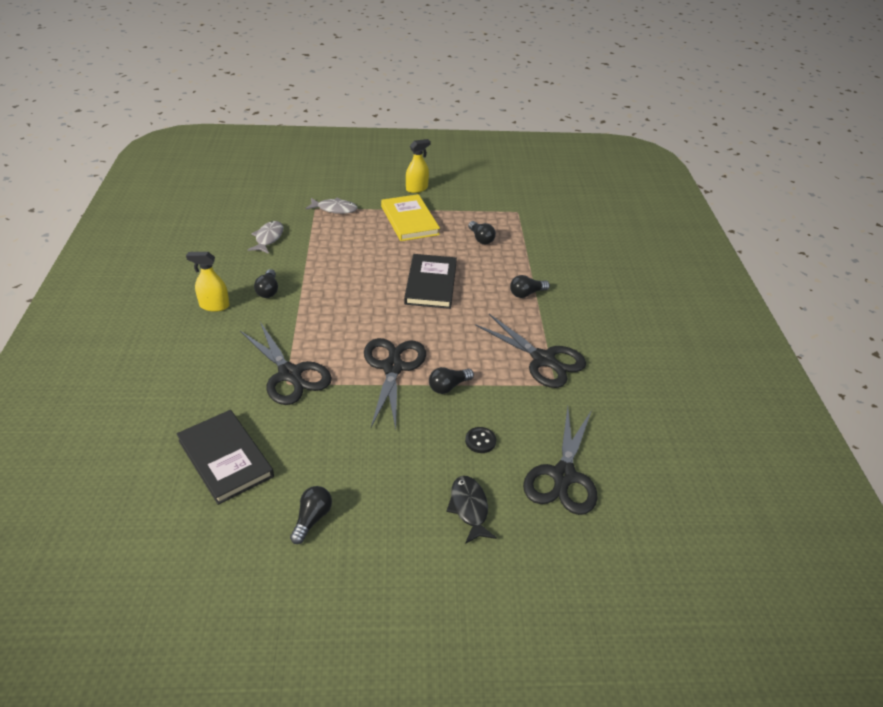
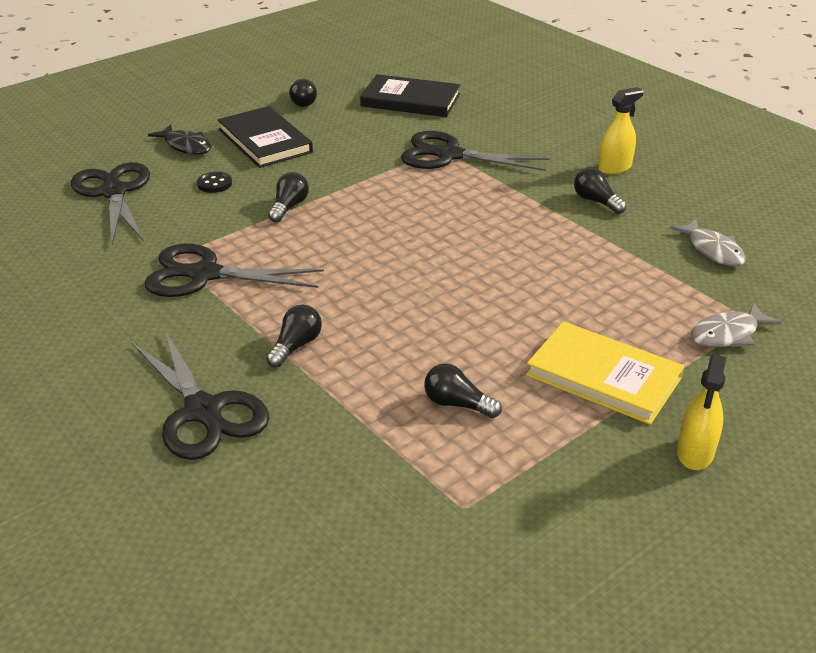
camera: 145 degrees right, 5 degrees down
(393, 367) = (364, 198): black scissors -> black scissors (203, 411)
(431, 284) = (437, 295): black book -> black book (265, 141)

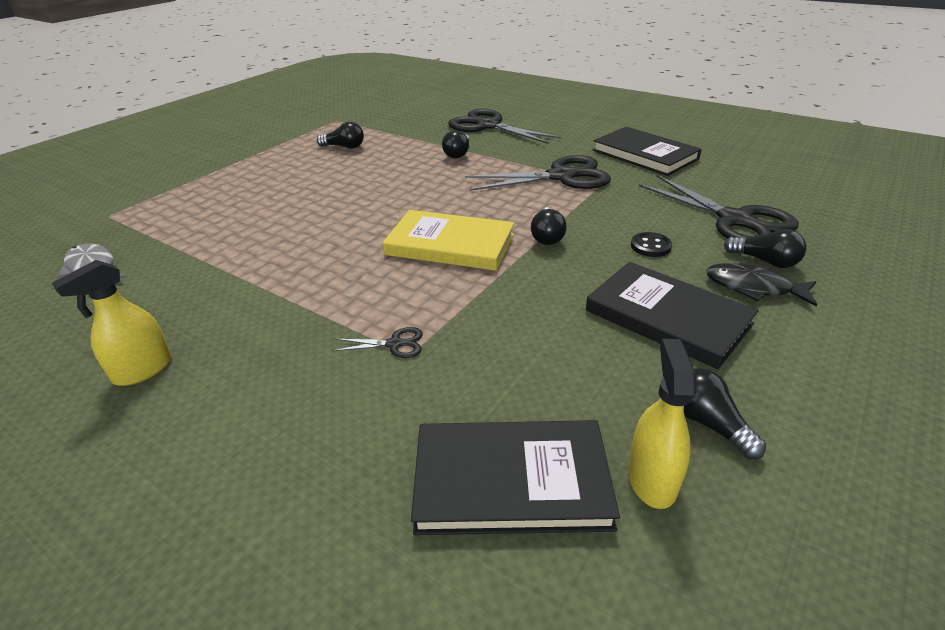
camera: 165 degrees right, 0 degrees up
(69, 289) = (644, 155): none -> black book
(449, 155) = (394, 344): black scissors -> black scissors, size x0.42
(596, 201) = (197, 305): black light bulb -> black light bulb (765, 261)
(603, 376) = (248, 170): yellow book -> yellow book (450, 244)
(695, 453) = (206, 150): yellow spray bottle -> yellow spray bottle (652, 479)
(727, 334) = (138, 204): grey fish -> none

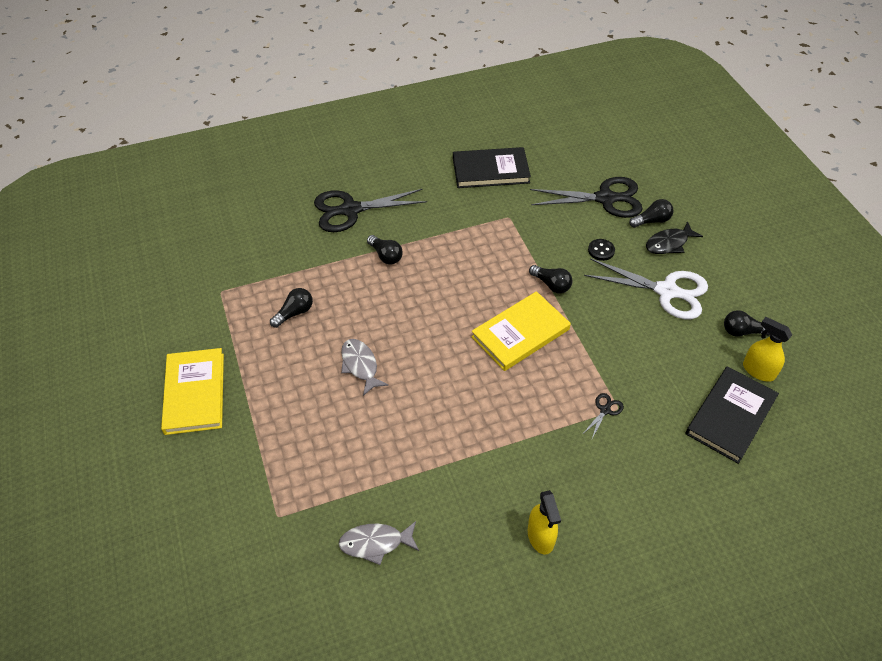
camera: 55 degrees left, 15 degrees up
(224, 146) = (195, 393): none -> yellow book
(313, 188) = (360, 365): none -> grey fish
(561, 176) = (480, 228): black scissors -> none
(667, 317) = (666, 291): black book -> white scissors

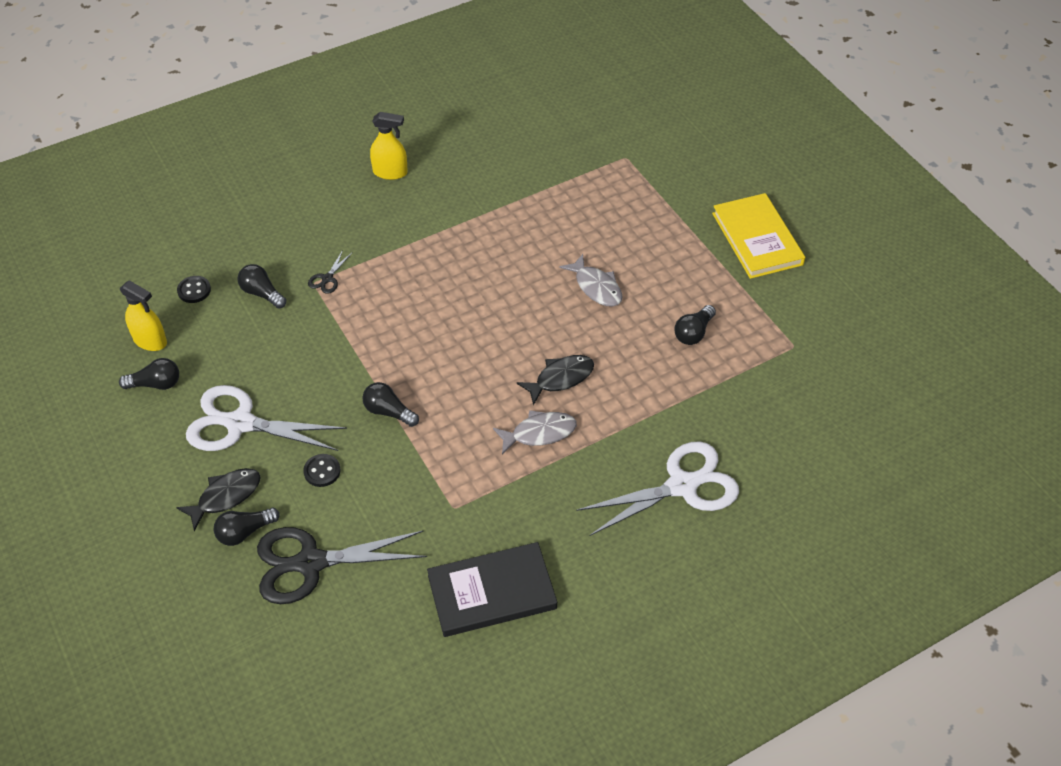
camera: 170 degrees right, 0 degrees up
(351, 210) = (682, 486): black scissors -> white scissors
(375, 543) = (534, 151): grey fish -> grey fish (539, 433)
(385, 256) = (610, 422): black light bulb -> black light bulb (262, 293)
(413, 291) = (561, 378): none -> black fish
(520, 333) = (423, 346): yellow book -> none
(540, 536) = (390, 172): yellow spray bottle -> yellow spray bottle turned 120 degrees clockwise
(730, 416) = (194, 290): black book -> black button

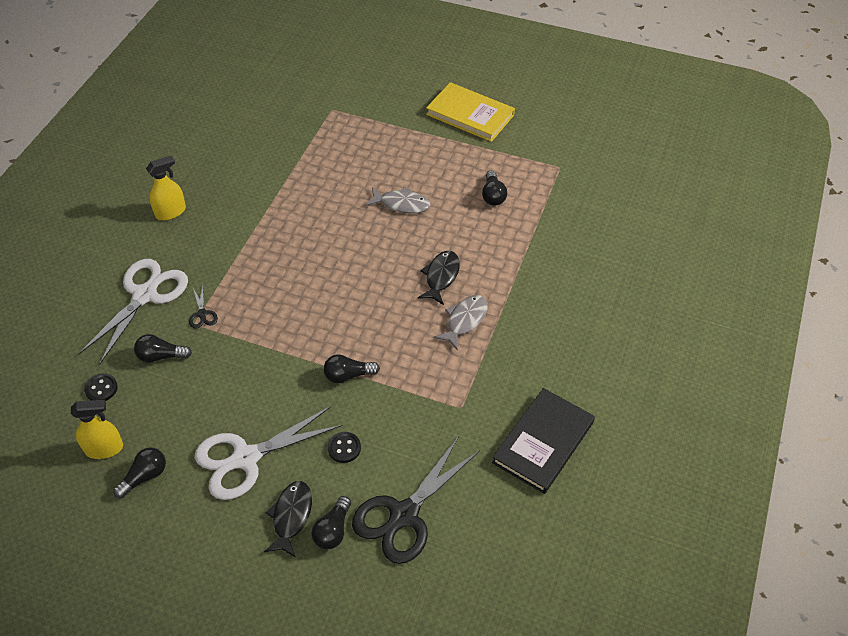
camera: 40 degrees left, 0 degrees up
(682, 486) = (585, 293): white scissors -> white scissors (145, 295)

